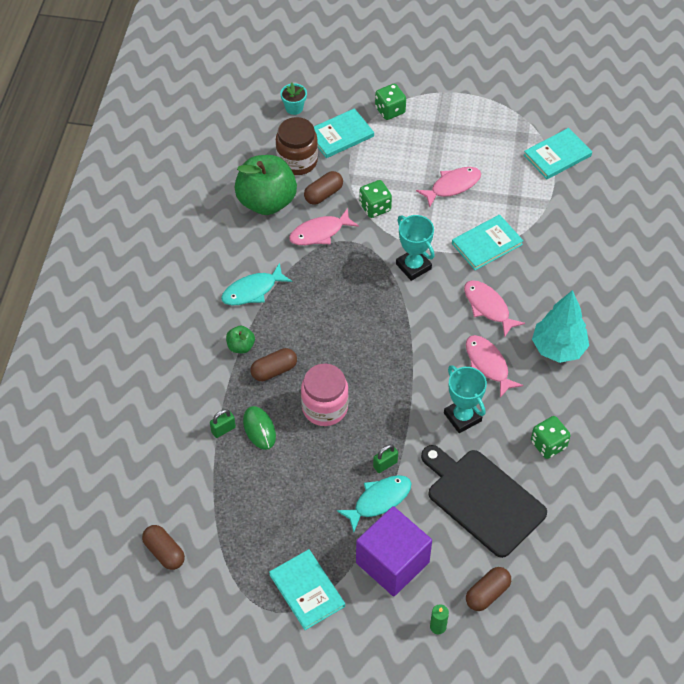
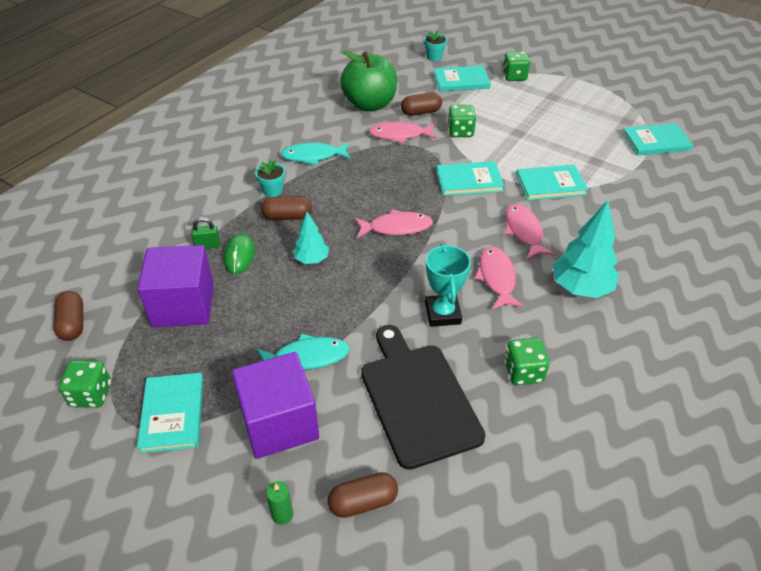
camera: 25 degrees right, 10 degrees down
(231, 603) = (91, 394): none -> green dice
(241, 346) = (272, 190): green apple -> turquoise flower pot
(246, 496) = (183, 305): none -> purple cube
(297, 161) = (413, 87): brown jar -> none
(325, 407) = (311, 259): pink jar -> turquoise tree
(385, 464) = (336, 327): green padlock -> none
(413, 266) = (469, 181): turquoise trophy -> turquoise book
(452, 186) = (541, 136): pink fish -> pink fish (396, 227)

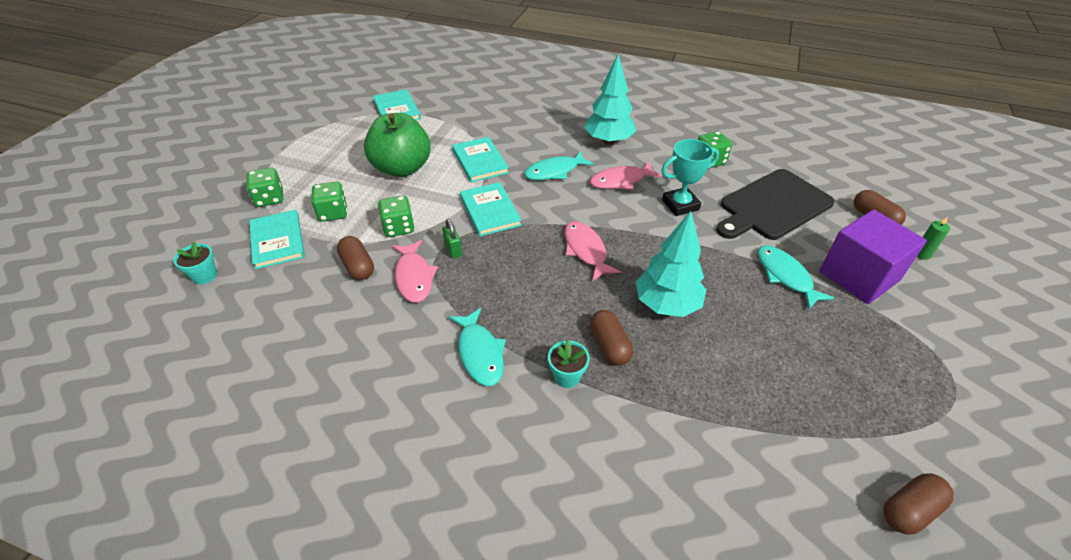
camera: 105 degrees left, 0 degrees up
(91, 394) = (962, 433): green dice -> green dice (333, 213)
(172, 414) = (916, 352): turquoise book -> none
(183, 305) = (799, 398): purple cube -> none
(207, 245) = (699, 412): green padlock -> green padlock (453, 250)
(239, 256) = (697, 371): green mouse -> none
(311, 259) = (666, 304): turquoise tree -> turquoise tree, size x1.72
(369, 104) = (341, 321): green apple -> green apple (402, 168)
(524, 232) = (554, 171): pink fish -> turquoise fish

